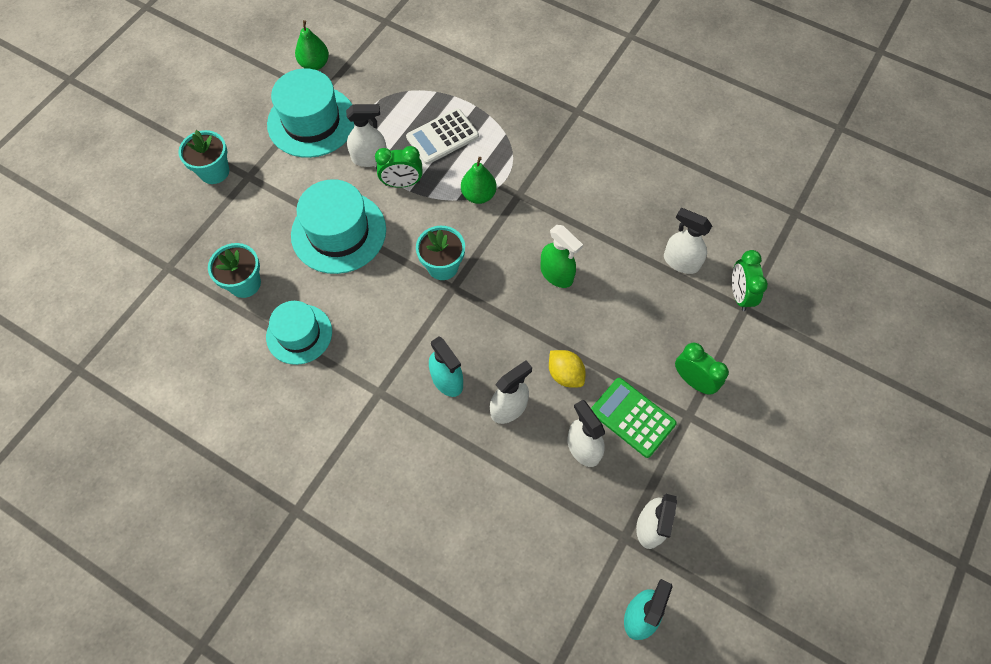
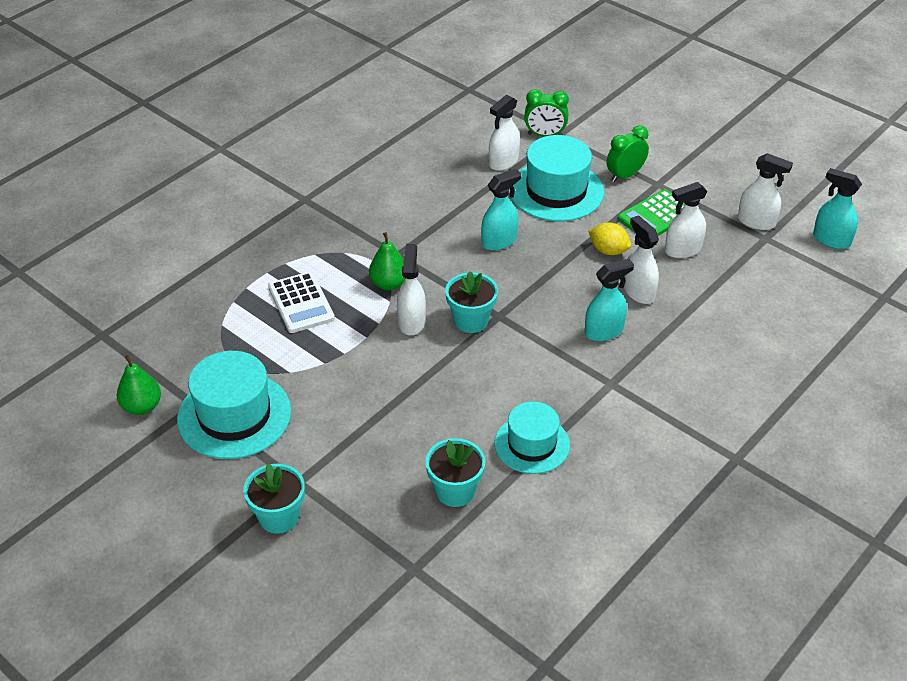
camera: 80 degrees left, 20 degrees down
(338, 232) = (405, 401): turquoise hat -> turquoise hat (556, 191)
(370, 158) = (309, 366): white spray bottle -> white spray bottle (411, 322)
(402, 183) = (354, 342): green clock -> none
(556, 274) = (499, 241): green spray bottle -> turquoise spray bottle
(565, 374) = (608, 250): yellow lemon -> yellow lemon turned 60 degrees clockwise

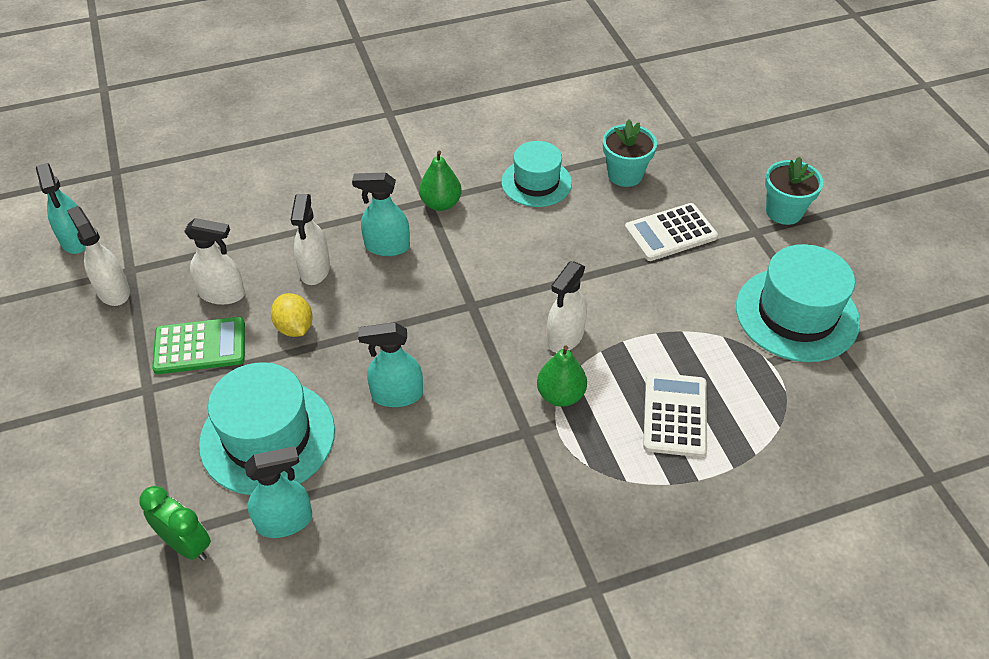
camera: 150 degrees left, 5 degrees up
(142, 407) = (894, 363): green pear -> green pear (441, 204)
(377, 445) = (670, 233): none -> white calculator
(471, 320) = (503, 312): turquoise flower pot -> none
(503, 162) = (285, 521): white spray bottle -> turquoise spray bottle
(625, 175) = (167, 420): green clock -> none

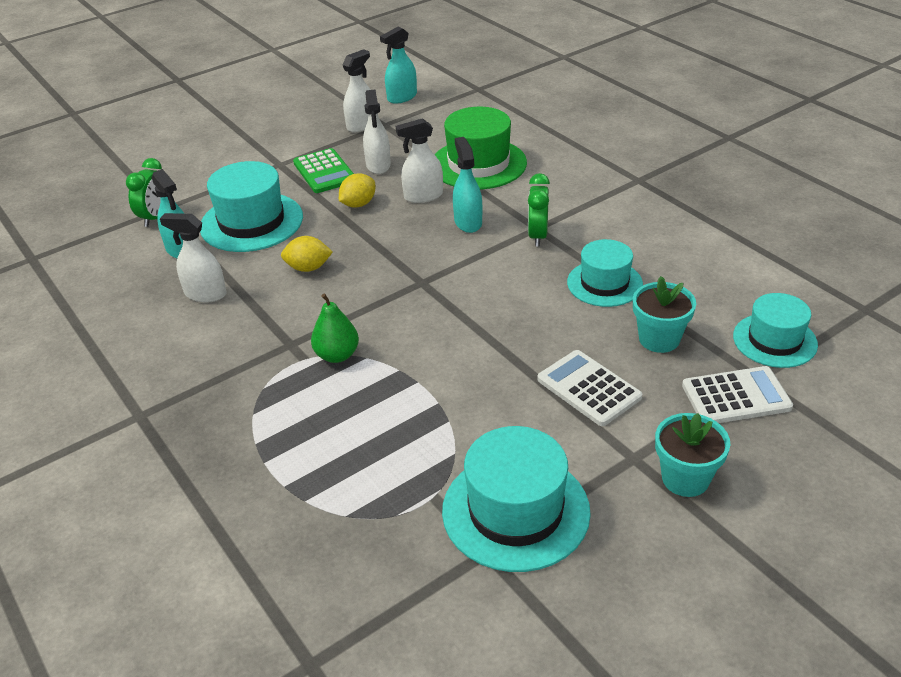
camera: 75 degrees right, 10 degrees down
(281, 211) = (478, 164): none -> green hat
(397, 395) = (308, 268): turquoise spray bottle -> yellow lemon
(441, 204) = (537, 236): green pear -> green clock
(565, 337) = (407, 344): white spray bottle -> white spray bottle (205, 294)
(651, 116) = (774, 340): none -> turquoise hat
(675, 415) = (337, 433): white calculator -> white calculator (736, 396)

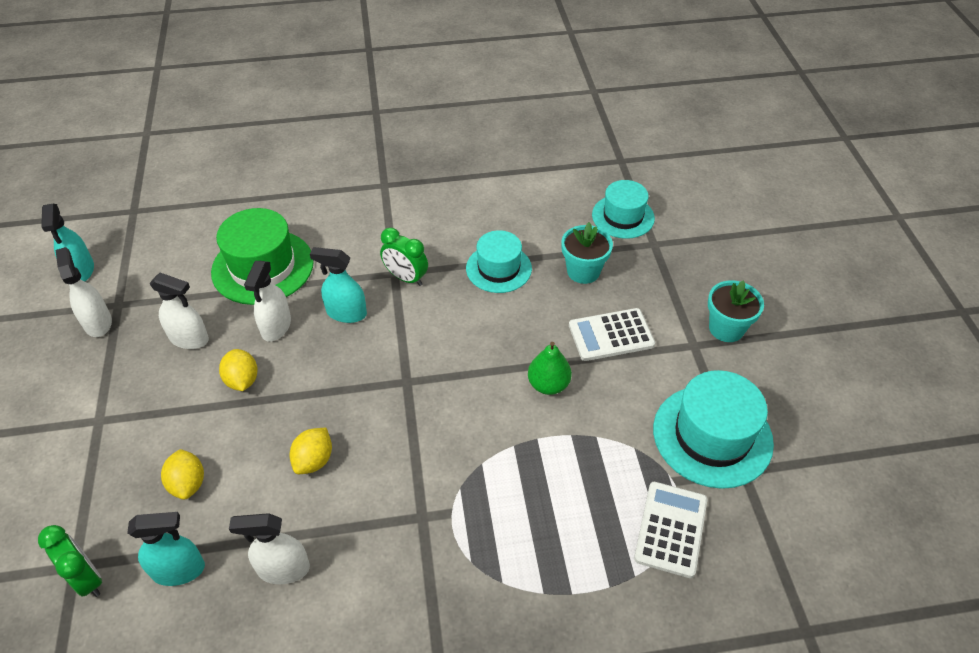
camera: 65 degrees left, 10 degrees up
(205, 294) = (283, 569): white spray bottle -> white spray bottle turned 45 degrees clockwise
(251, 222) = (188, 483): turquoise hat -> yellow lemon
(324, 172) = (155, 386): green calculator -> none
(337, 355) = (464, 484): green pear -> green pear (548, 385)
(736, 396) = (665, 264): white calculator -> white calculator (670, 529)

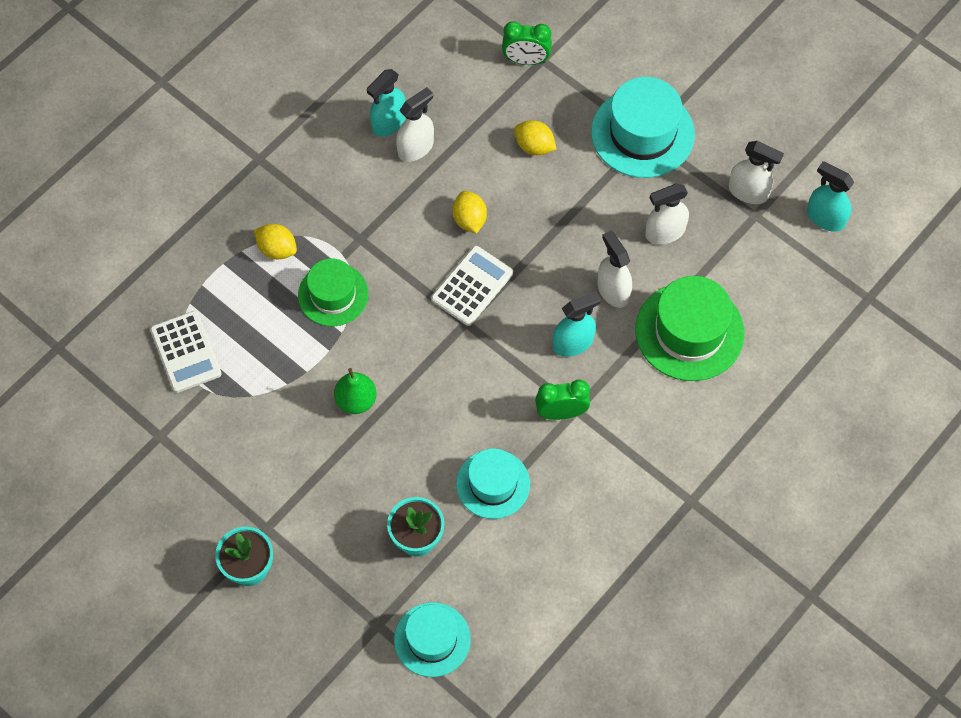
camera: 140 degrees right, 15 degrees up
(179, 570) = (478, 102): turquoise spray bottle -> turquoise spray bottle (388, 122)
(242, 380) = (585, 233): yellow lemon -> yellow lemon (277, 249)
(492, 483) = (333, 294): none -> green hat
(611, 335) = (341, 486): white calculator -> white calculator (472, 286)
(712, 436) = (200, 449): turquoise hat -> turquoise hat (642, 133)

